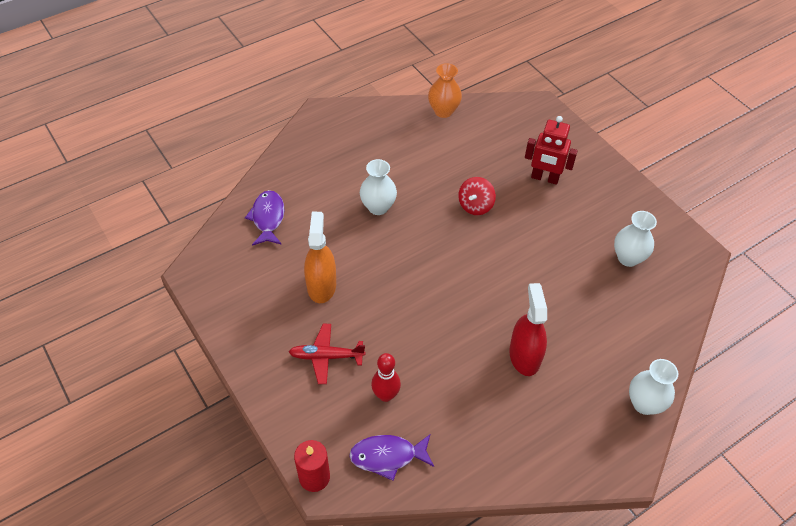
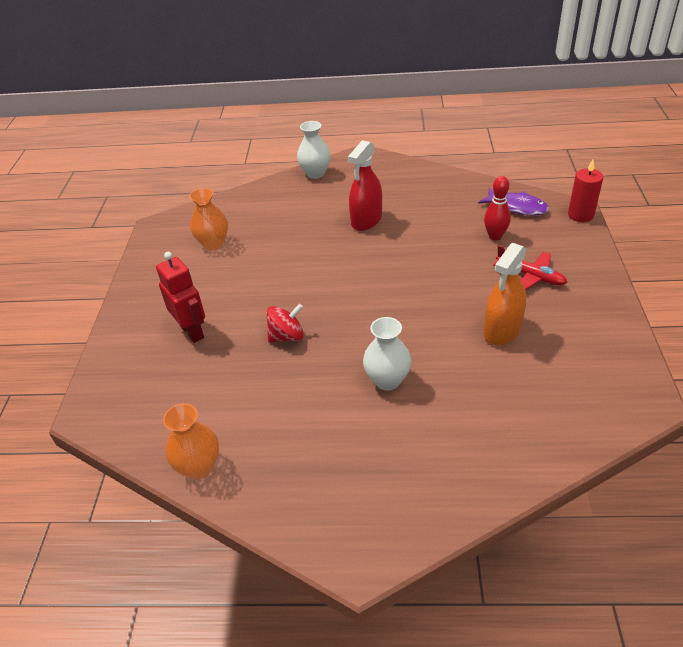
camera: 140 degrees left, 10 degrees down
(268, 218) = (527, 426): purple fish -> none
(628, 258) = (213, 244): white vase -> orange vase

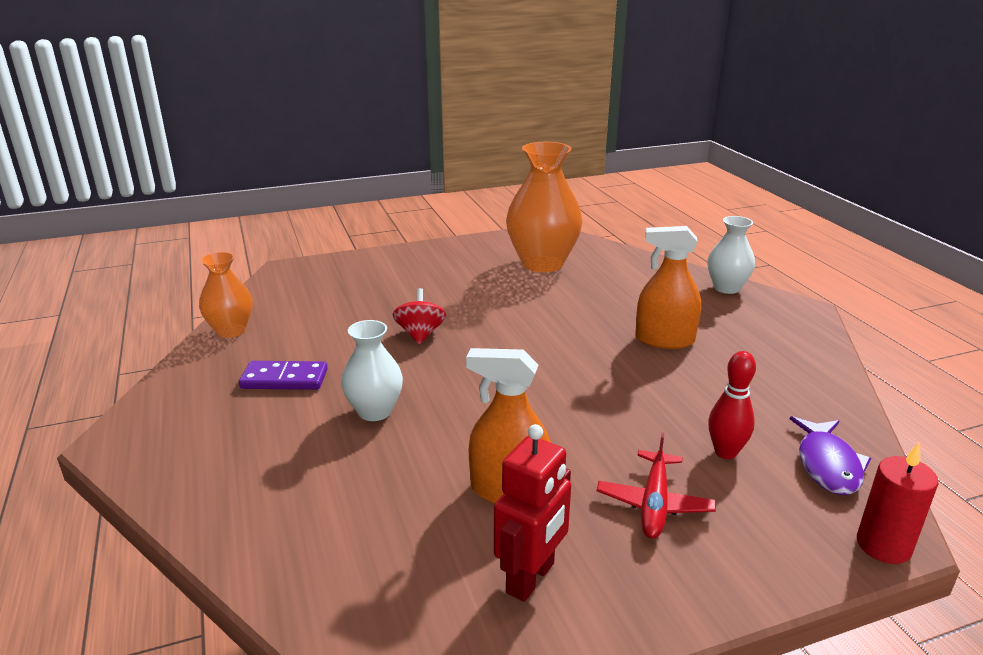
camera: 65 degrees right, 15 degrees down
(192, 331) = (404, 285): red robot -> red robot (531, 578)
(213, 244) = (542, 263): orange vase -> orange vase, size x1.75
(287, 336) = (420, 334): red spinning top -> red spinning top turned 135 degrees counterclockwise
(313, 431) = (284, 379): none -> purple domino
(366, 220) = (664, 340): red spray bottle -> orange spray bottle

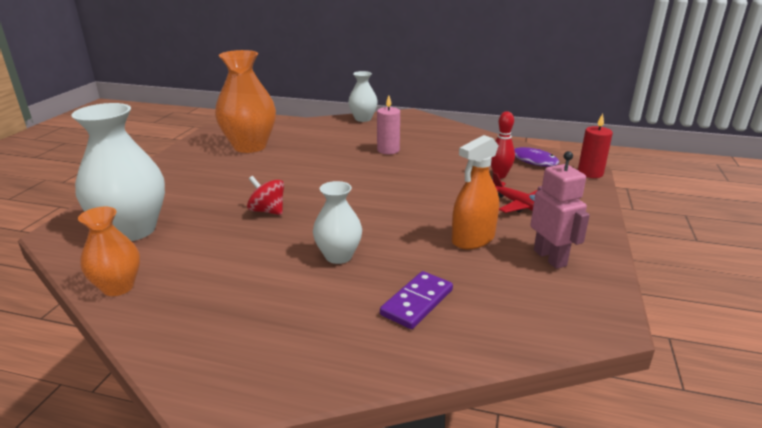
camera: 55 degrees left, 0 degrees up
(284, 379) = (242, 281): purple domino -> purple domino (417, 302)
(318, 293) = (132, 230): none -> white vase
(531, 578) = (550, 258): red robot -> pink robot
(664, 340) = (388, 150): orange spray bottle -> pink candle

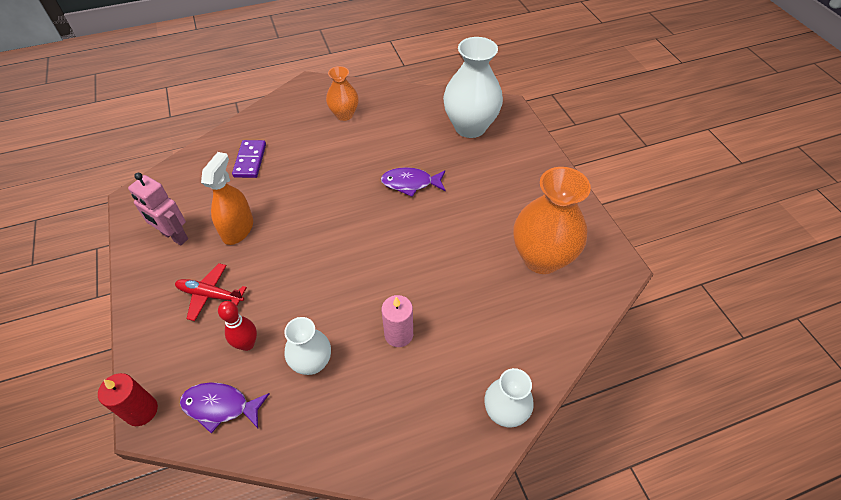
camera: 145 degrees right, 25 degrees up
(118, 287) = (416, 98): orange vase -> orange vase (344, 115)
(267, 211) = (410, 183): red spinning top -> purple fish
(338, 256) = (321, 169): white vase -> white vase (312, 363)

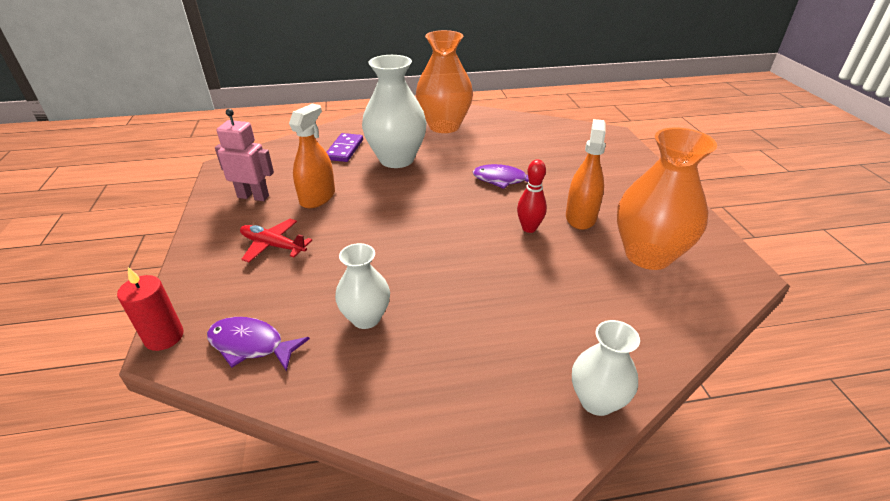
camera: 10 degrees right, 15 degrees down
(174, 236) = (253, 196): pink robot -> pink robot turned 150 degrees clockwise
(247, 344) = (298, 292): red bowling pin -> red bowling pin (529, 228)
(344, 115) = (444, 126): orange vase -> orange vase, size x1.75
(398, 334) = (471, 304): pink candle -> none
(470, 127) = (571, 144): white vase -> white vase (396, 159)
(483, 221) = (580, 217): none -> orange spray bottle

